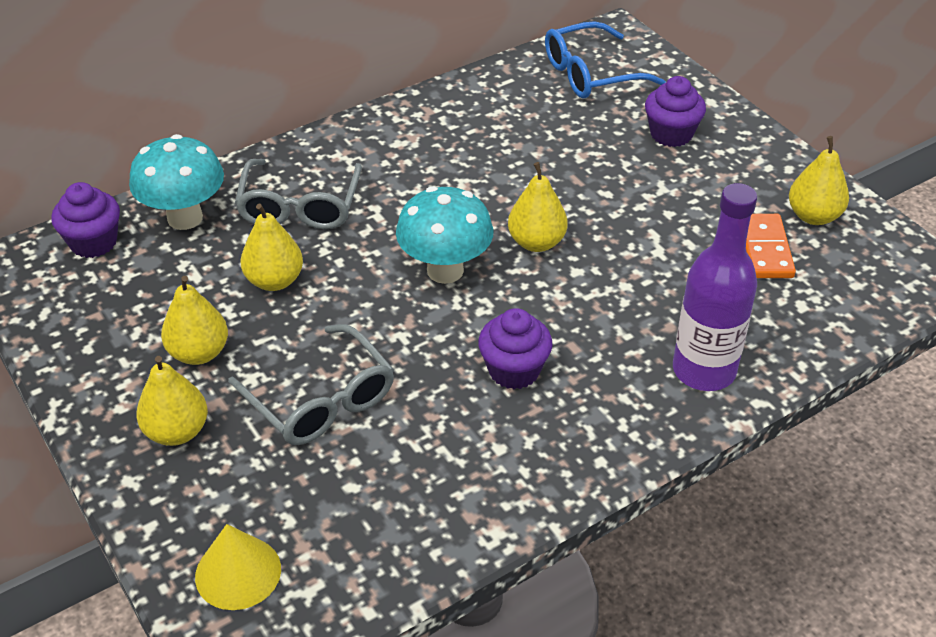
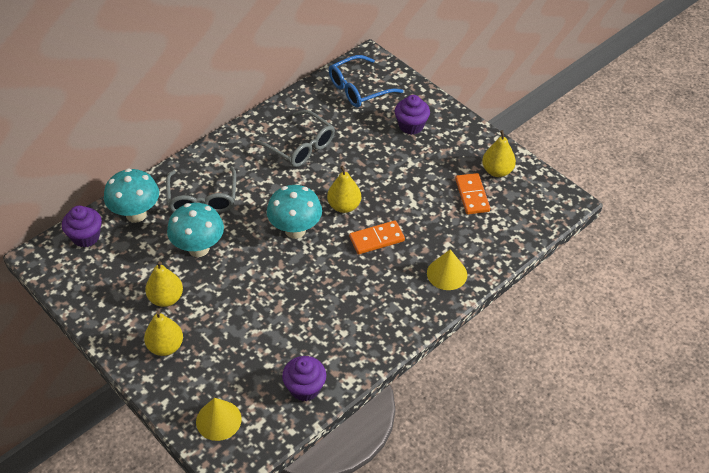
camera: 10 degrees left, 5 degrees up
(274, 281) = (198, 248): yellow pear -> turquoise mushroom
(321, 400) = (241, 318): grey glasses -> grey glasses (300, 146)
(514, 370) = (344, 286): purple cupcake -> purple cupcake (305, 388)
(585, 300) = (377, 239): none -> orange domino
(704, 370) = (447, 273): purple bottle -> yellow cone

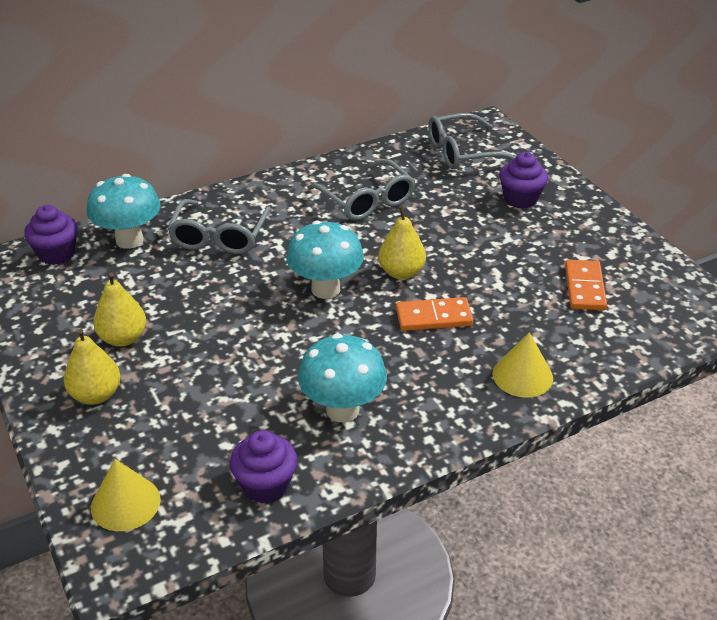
camera: 15 degrees right, 10 degrees down
(198, 248) = (191, 289): turquoise mushroom -> turquoise mushroom (342, 410)
(358, 89) = (463, 152): blue glasses -> grey glasses
(497, 171) = (628, 265): yellow pear -> none

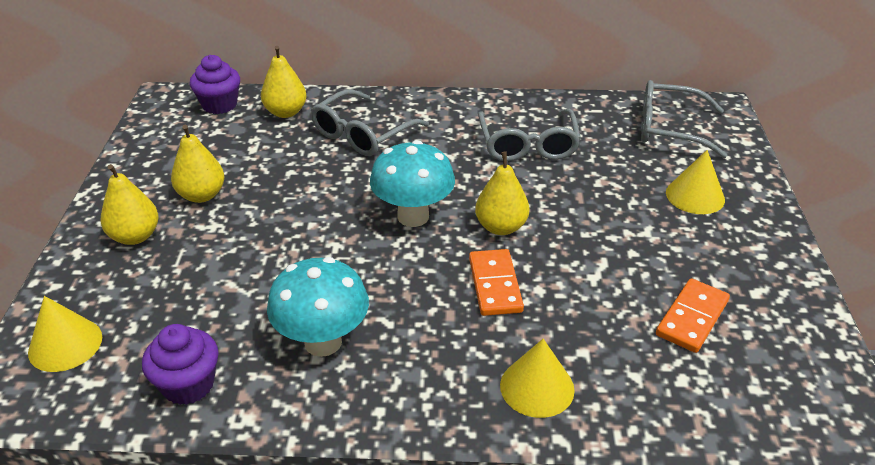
camera: 30 degrees right, 0 degrees up
(129, 240) = (285, 112): turquoise mushroom -> yellow pear
(434, 317) = (495, 285): orange domino -> orange domino turned 60 degrees clockwise
(520, 199) = (695, 196): purple cupcake -> yellow cone

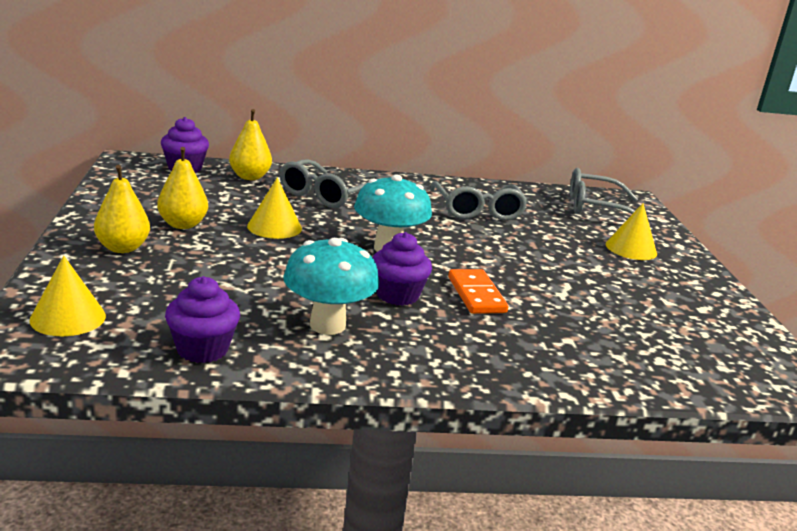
camera: 10 degrees left, 15 degrees down
(407, 291) = (397, 295): none -> purple cupcake
(501, 227) = (470, 259): yellow pear -> none
(537, 387) = (535, 361): yellow cone -> yellow cone (274, 227)
(692, 318) = (654, 322): orange domino -> none

